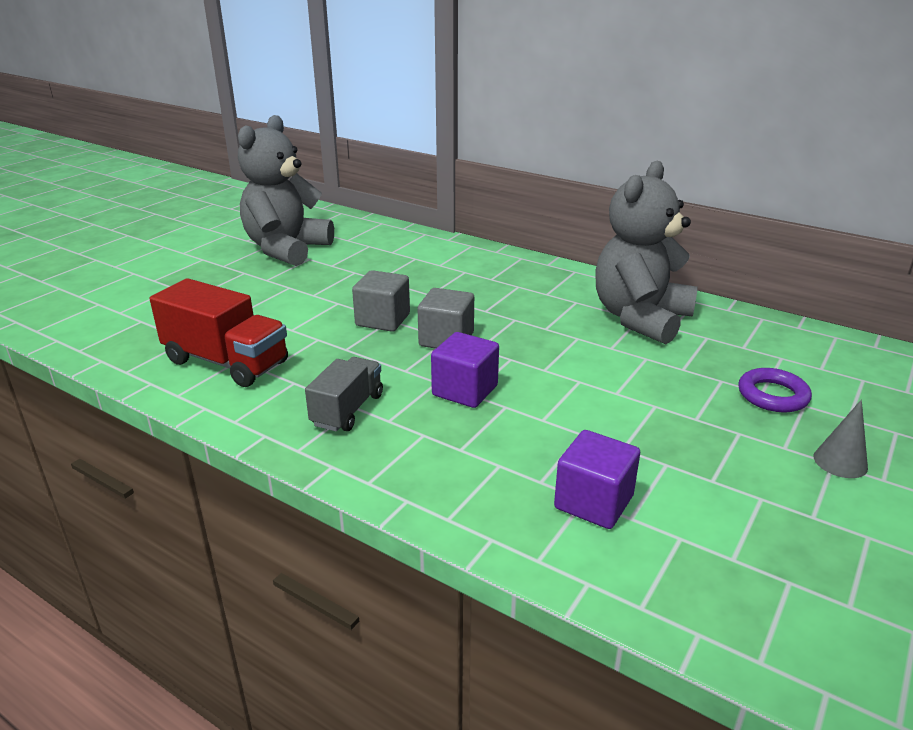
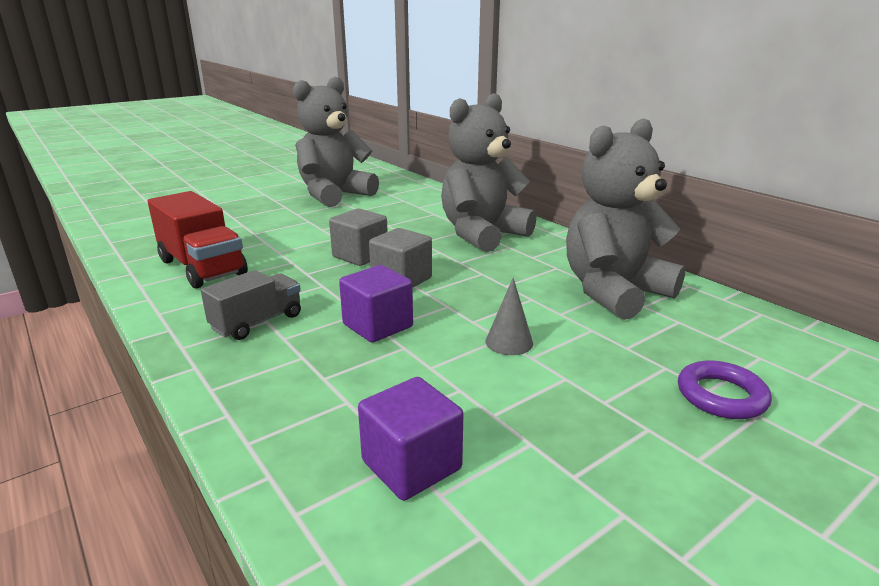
camera: 20 degrees right, 5 degrees down
(482, 276) = (482, 234): none -> grey teddy bear
(840, 462) = (768, 495): grey cone -> grey cone (509, 342)

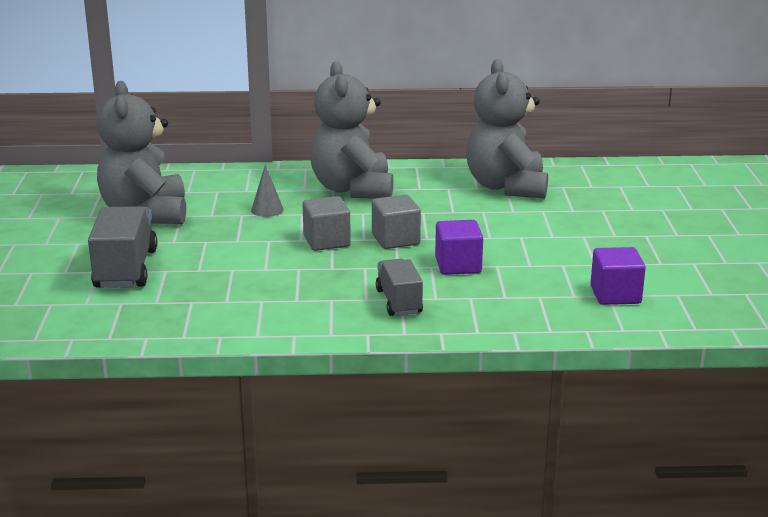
camera: 55 degrees left, 0 degrees up
(202, 267) = (255, 305): red truck -> none
(234, 215) = (126, 269): none -> grey truck
(509, 342) = (529, 236): grey cone -> grey cone (267, 210)
(721, 396) = (640, 209): purple ring -> none

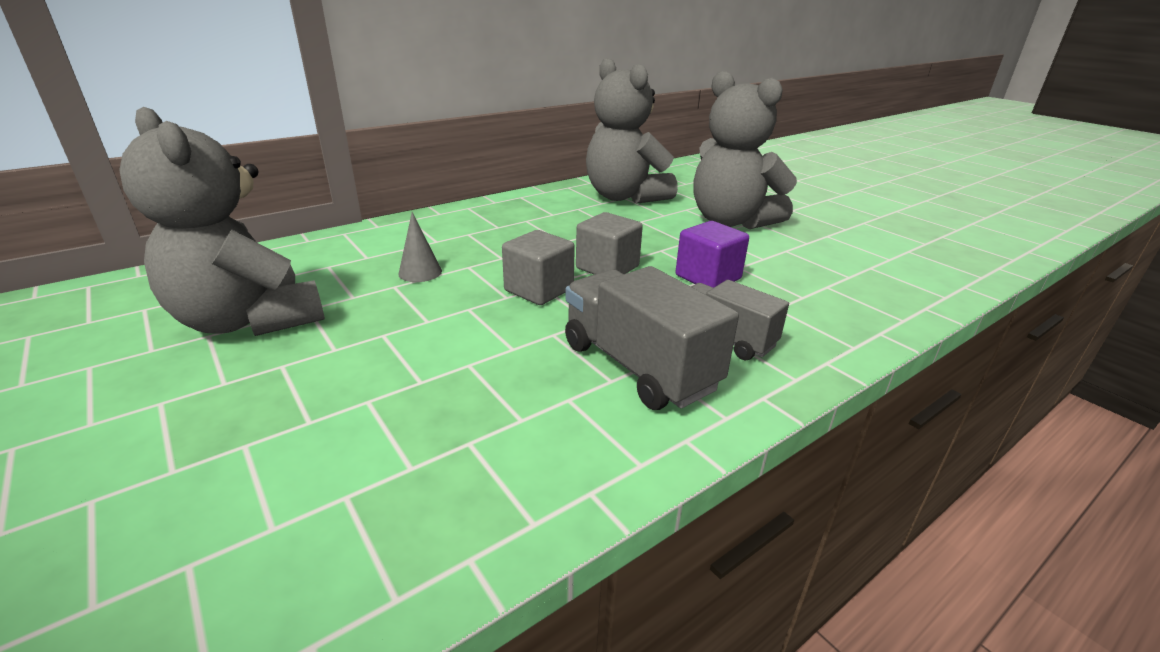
camera: 35 degrees left, 5 degrees up
(126, 269) = (295, 422): grey truck -> grey truck (638, 366)
(352, 189) = (488, 229): grey teddy bear -> grey teddy bear (731, 221)
(615, 295) = (874, 265): purple cube -> none

